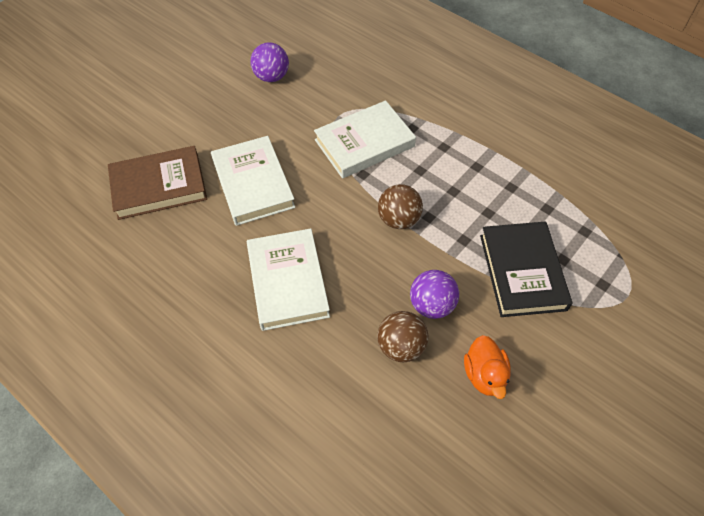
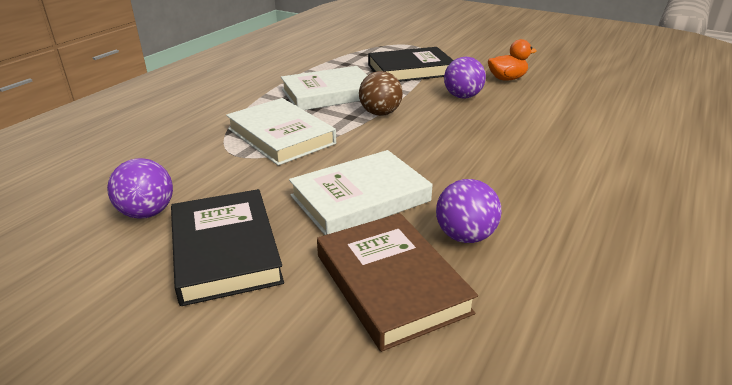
camera: 100 degrees left, 25 degrees down
(187, 235) = (465, 236): none -> purple ball
(219, 113) = (225, 250): none -> black book
(287, 282) = (485, 159): white book -> white book (329, 94)
(401, 346) = (509, 105): brown ball -> none

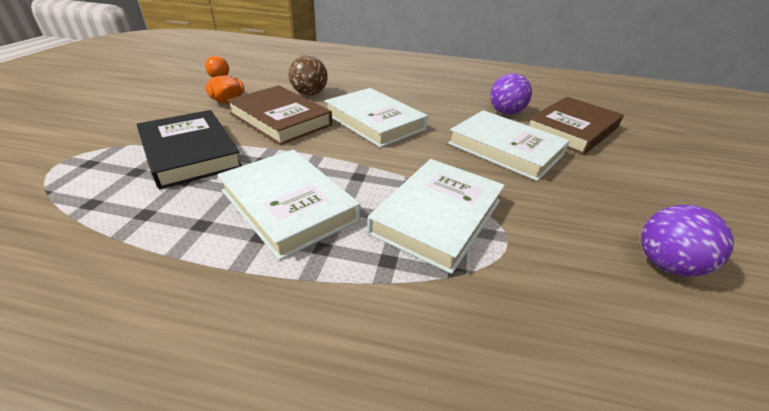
camera: 110 degrees left, 5 degrees up
(225, 250) = (633, 194): black book -> none
(380, 113) = (341, 158): brown ball -> brown ball (309, 94)
(450, 136) = (374, 121): none -> white book
(462, 96) = (280, 119): purple ball -> brown book

